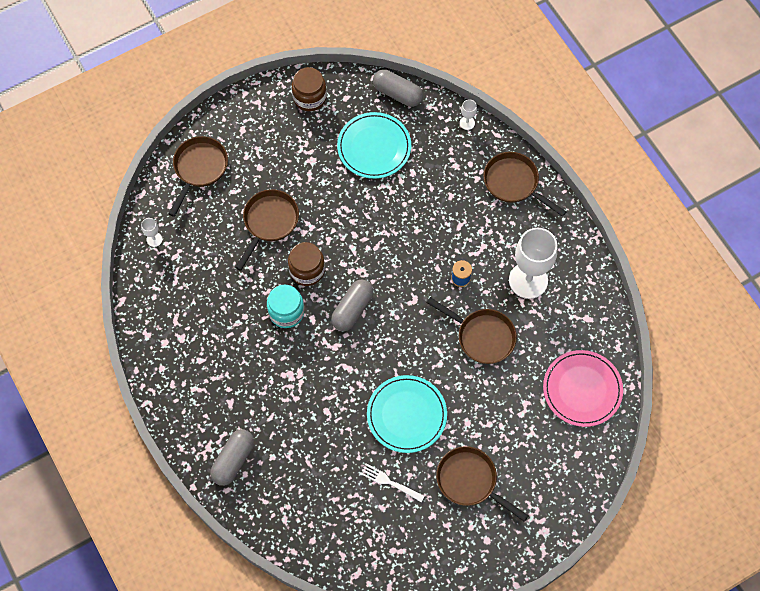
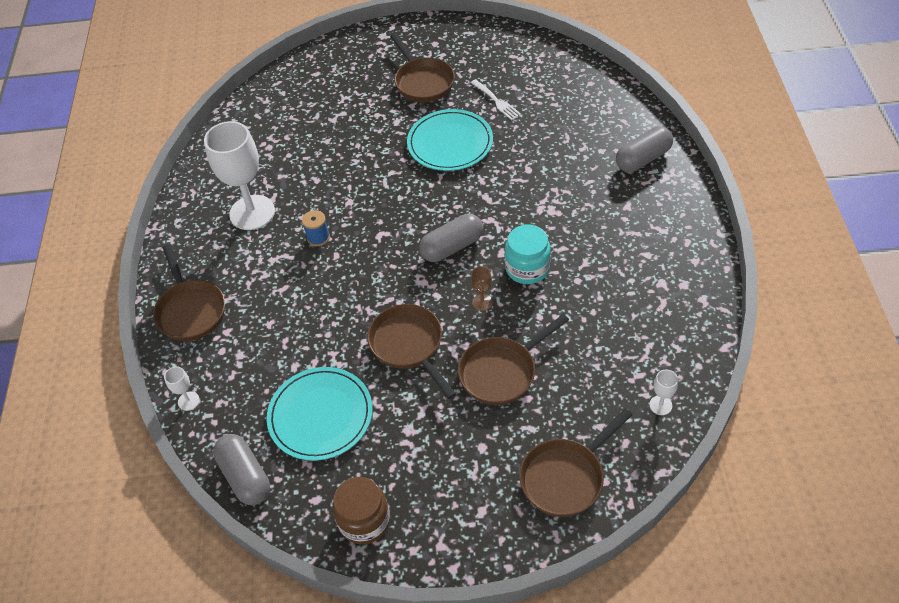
camera: 150 degrees left, 15 degrees down
(307, 270) = (482, 302): brown jar -> brown goblet
(482, 336) = (334, 181): brown pan -> brown pan (409, 345)
(582, 389) = (274, 113): pink plate -> none

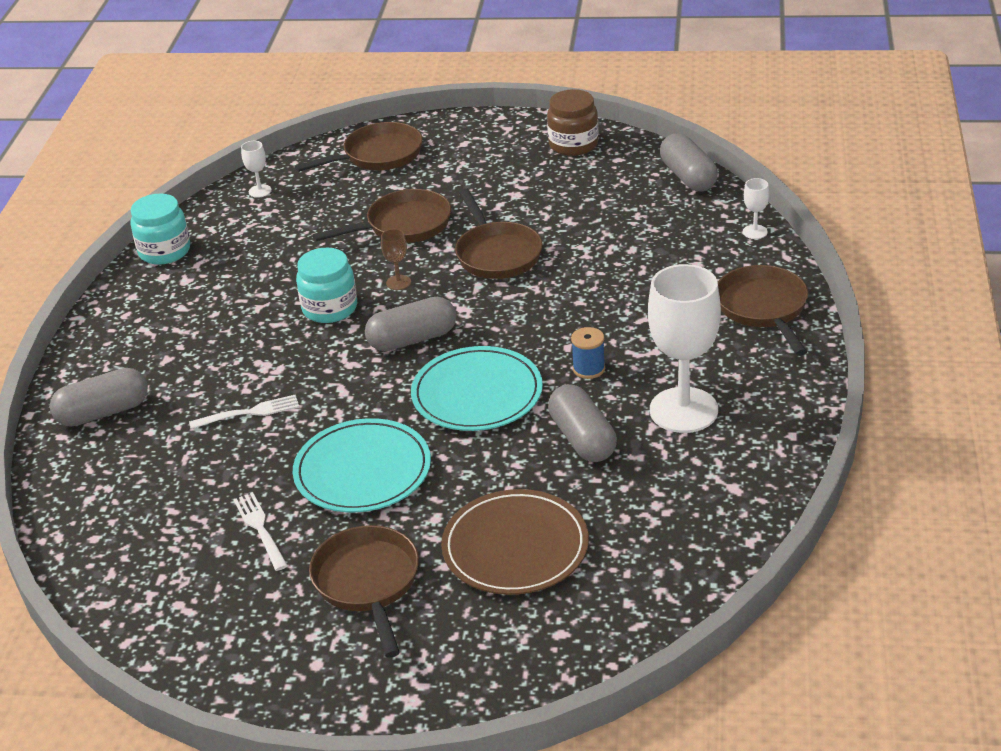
camera: 170 degrees left, 15 degrees down
(316, 183) = (582, 439): none -> grey capsule
(320, 415) = (606, 210): turquoise plate -> turquoise plate (477, 394)
(347, 111) = (515, 547): none -> brown plate
(542, 172) = (249, 413): none -> white fork
(701, 313) = (164, 251): none -> turquoise jar

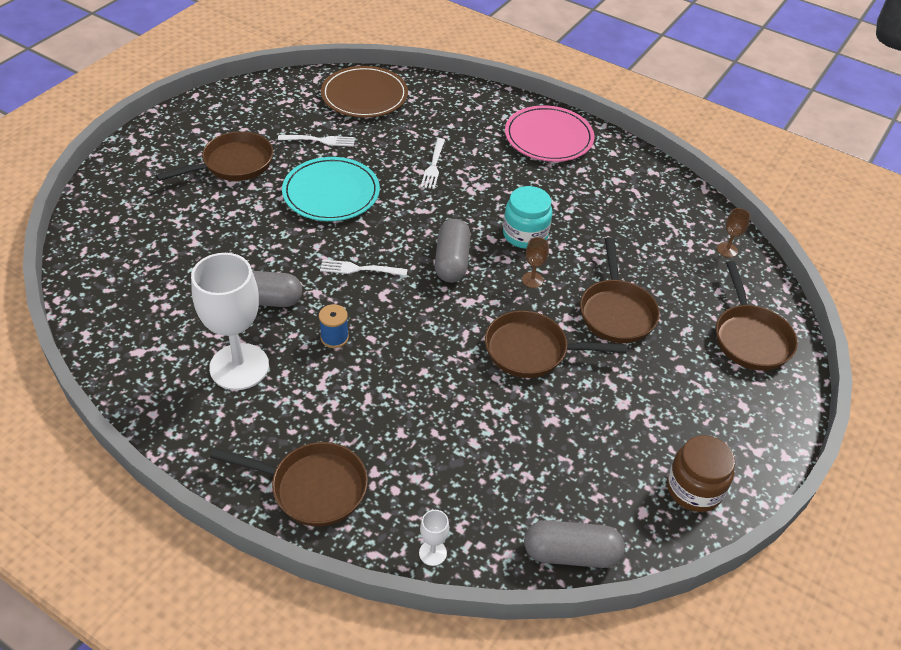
camera: 110 degrees right, 10 degrees up
(103, 412) = (486, 113): grey capsule -> none
(129, 348) = (548, 137): none -> pink plate
(164, 251) = (664, 180): turquoise jar -> none
(260, 191) = (727, 250): white goblet -> brown goblet
(368, 583) = (233, 164): brown pan -> brown pan turned 45 degrees counterclockwise
(477, 394) = (359, 269): turquoise plate -> white fork
(515, 547) = (198, 228): brown plate -> brown plate (364, 95)

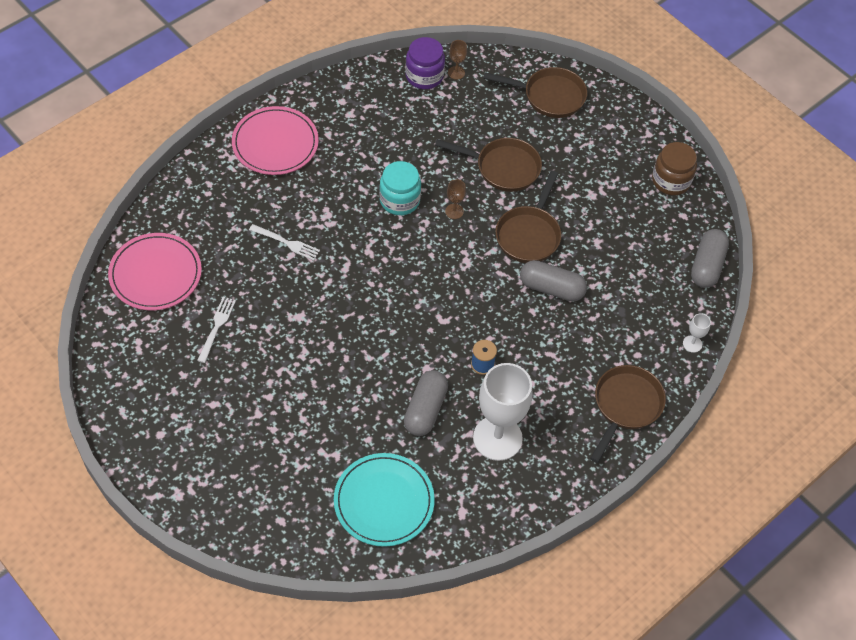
camera: 75 degrees left, 10 degrees up
(233, 164) = (229, 407): brown pan -> none
(331, 193) = (299, 332): turquoise plate -> turquoise plate (384, 501)
(359, 269) = (407, 330): white fork -> none
(364, 95) = (155, 274): brown plate -> pink plate
(451, 261) = (417, 261): grey capsule -> grey capsule (551, 288)
(704, 225) = (424, 76): none -> purple jar

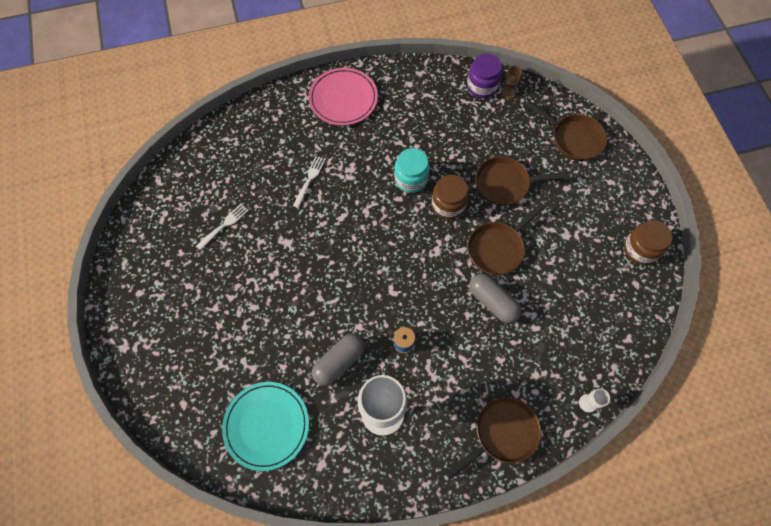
camera: 30 degrees right, 10 degrees up
(155, 274) = (205, 166): pink plate -> none
(287, 243) = (309, 179): white fork -> white fork turned 120 degrees counterclockwise
(454, 211) = (448, 205): brown goblet -> brown jar
(503, 168) = (505, 184): brown pan -> brown pan turned 135 degrees clockwise
(707, 265) = (635, 337): grey capsule -> none

